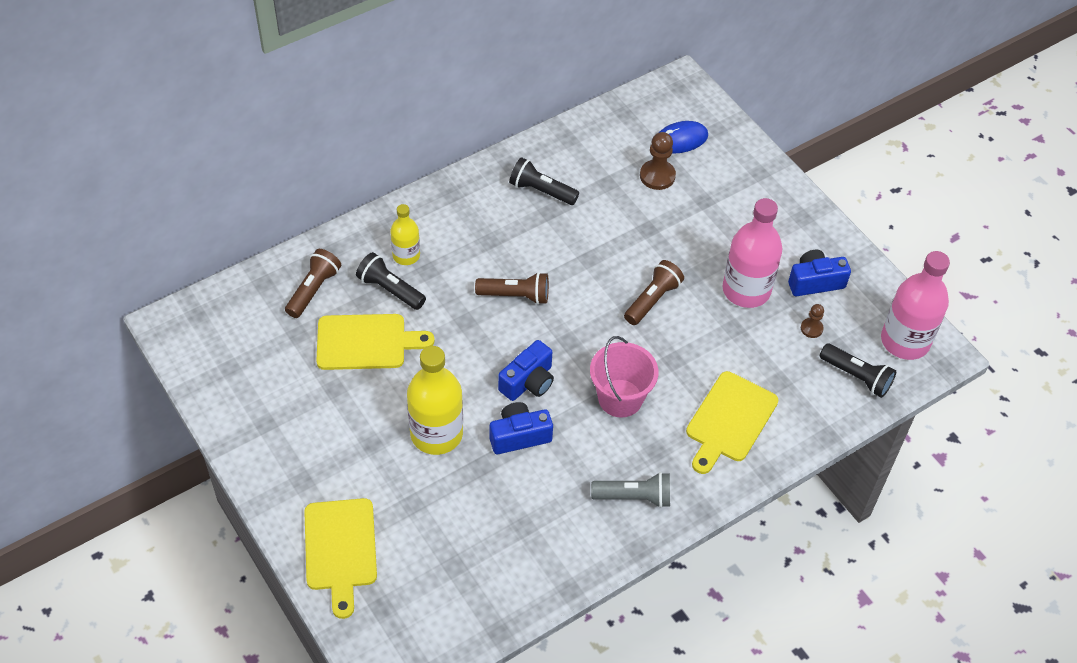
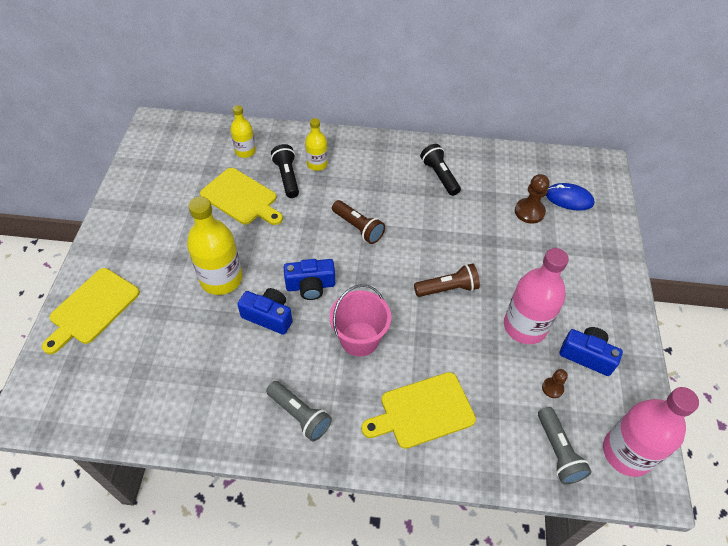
camera: 40 degrees right, 0 degrees up
(314, 290) = (245, 151): brown flashlight -> yellow bottle
(857, 377) = (558, 452): black flashlight -> grey flashlight

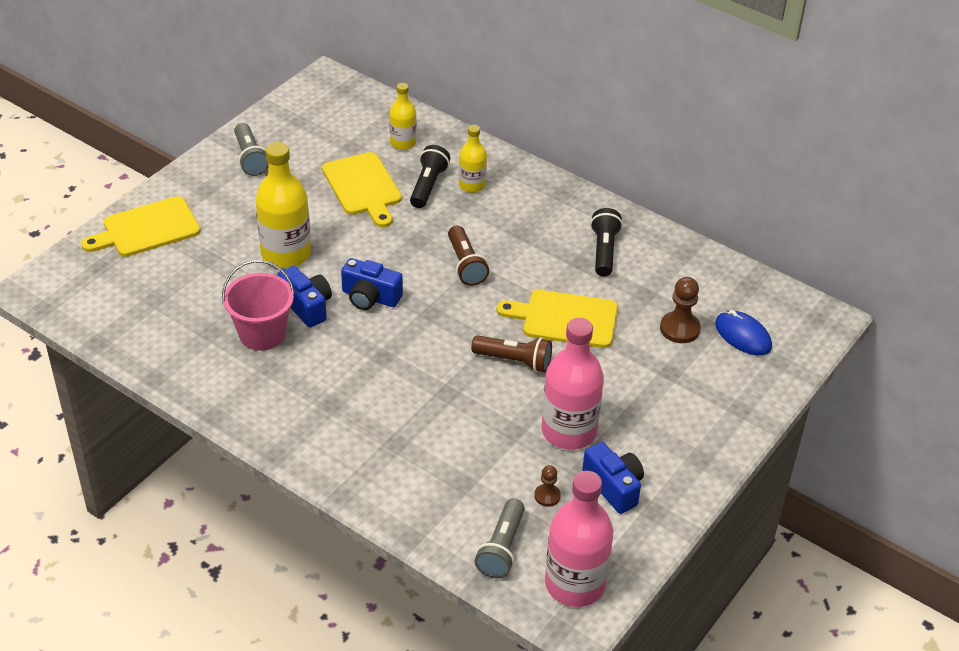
camera: 30 degrees right, 10 degrees down
(300, 415) = (271, 400): grey flashlight -> grey flashlight (250, 158)
(359, 339) = (381, 364): pink bucket -> pink bucket (262, 334)
(423, 411) = (393, 452): yellow cutting board -> yellow cutting board (565, 319)

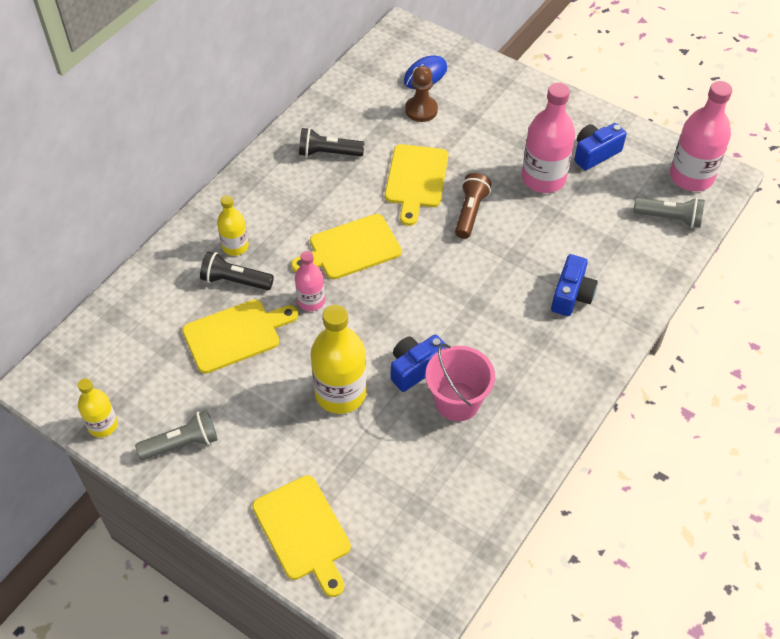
camera: 90 degrees left, 10 degrees up
(370, 297) = (399, 318): blue camera -> blue camera (571, 295)
(398, 236) = (311, 301): none -> pink bottle
(403, 143) = (164, 305): yellow bottle -> yellow bottle (103, 425)
(465, 265) = (351, 248): brown flashlight -> yellow cutting board
(547, 496) = (612, 192): brown pawn -> none

